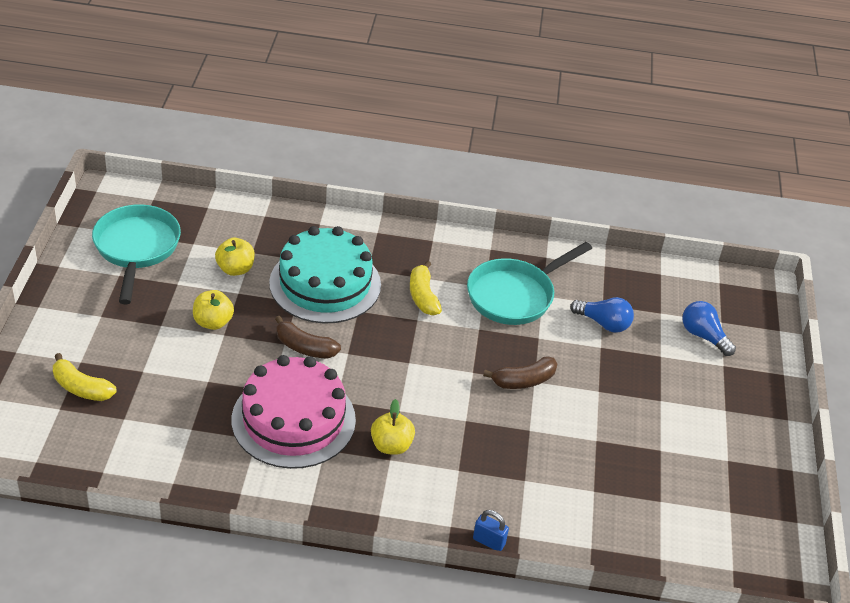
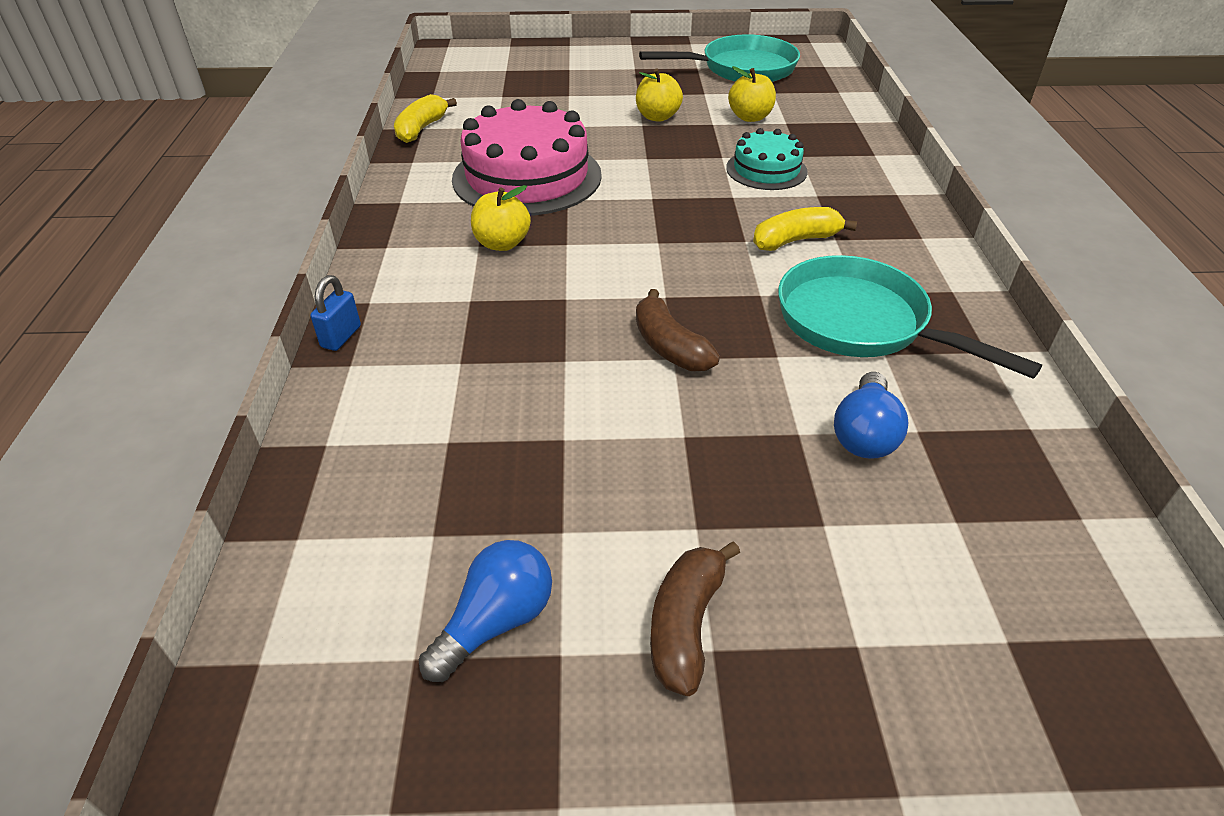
camera: 85 degrees right, 0 degrees up
(81, 388) = (535, 74): yellow banana -> yellow banana (421, 129)
(304, 347) = (647, 170): brown banana -> brown banana (685, 625)
(325, 284) = (766, 170): turquoise cake -> turquoise cake, size x0.55
(703, 336) = (932, 602): blue light bulb -> blue light bulb (496, 621)

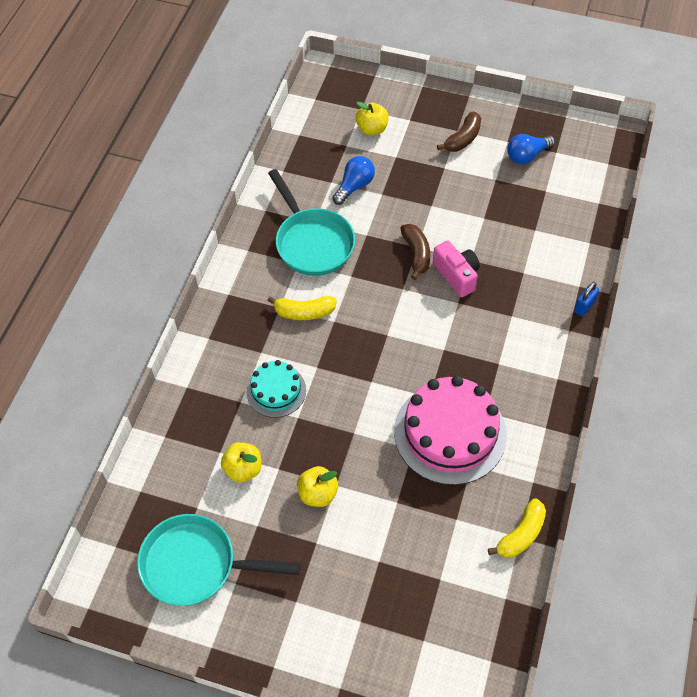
camera: 160 degrees left, 15 degrees up
(502, 243) = (484, 360): yellow apple -> yellow apple (372, 129)
(582, 332) = (456, 275): none -> pink camera

